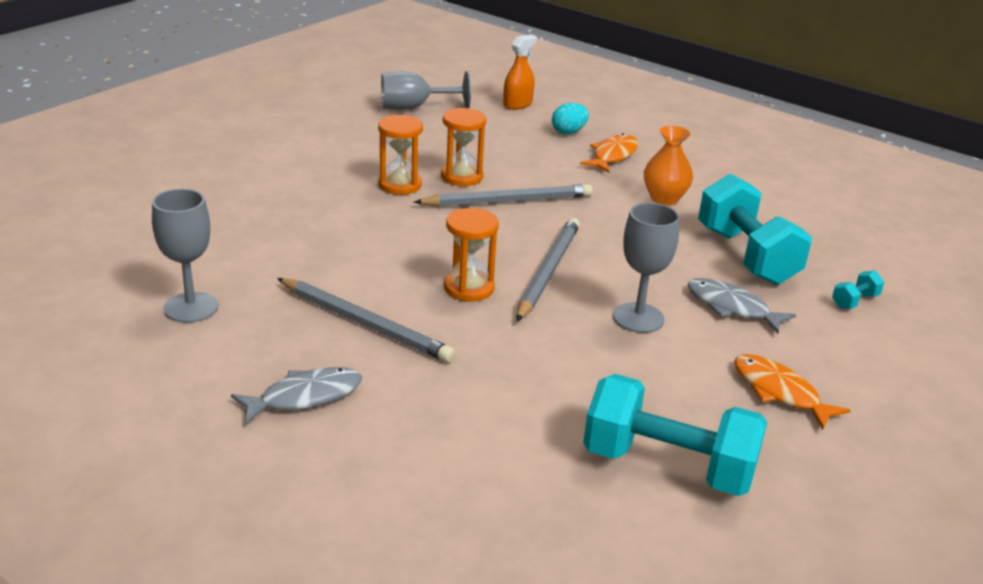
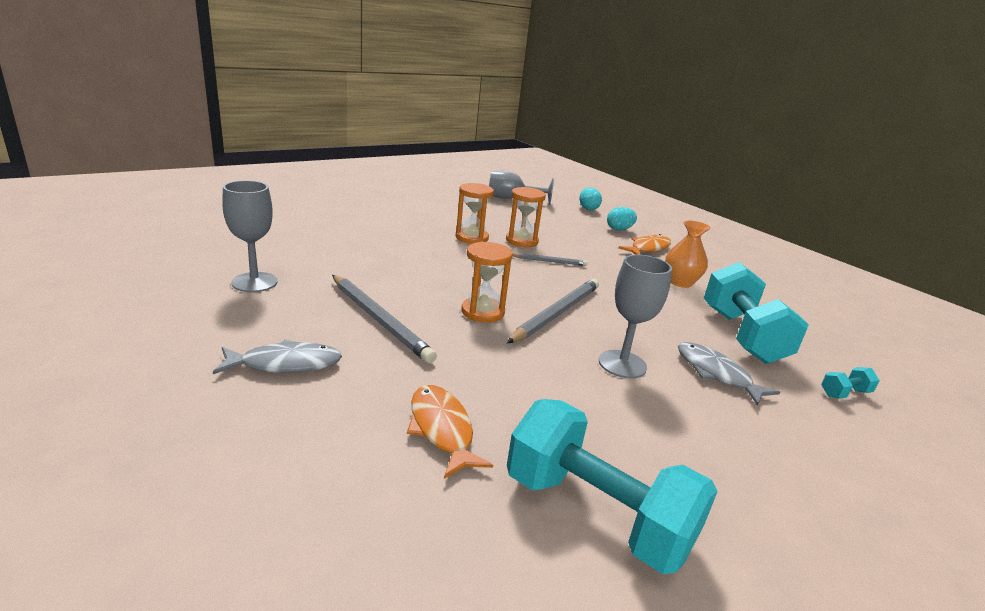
camera: 15 degrees right, 5 degrees down
(508, 201) = (549, 261): grey pencil -> grey pencil, size x0.54
(517, 104) = (588, 208): orange spray bottle -> turquoise egg
(779, 392) = (746, 463): orange fish -> orange fish (442, 429)

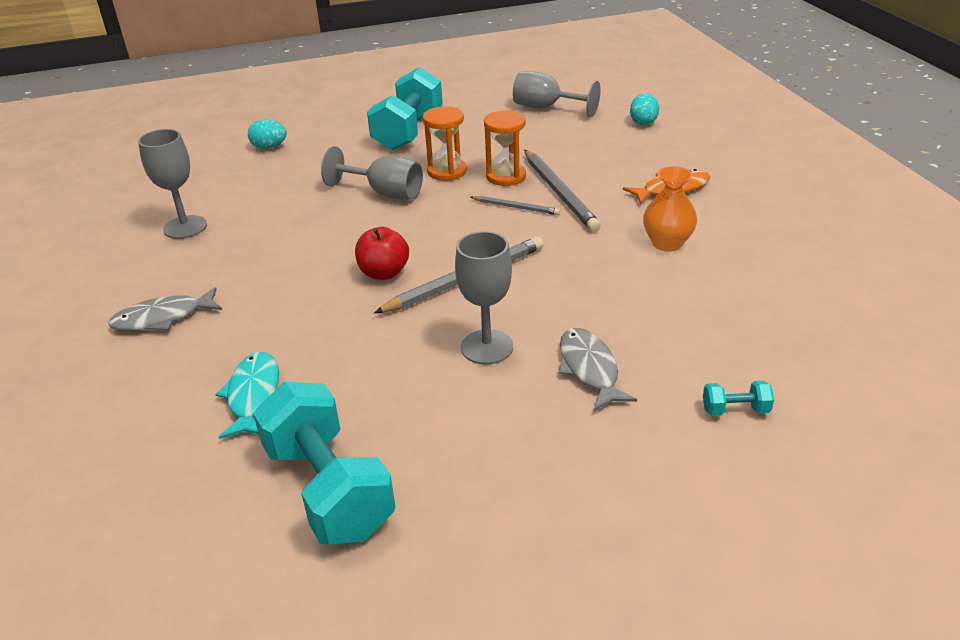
camera: 25 degrees right, 10 degrees up
(285, 364) = (163, 318): grey fish -> grey fish turned 150 degrees clockwise
(379, 320) = (273, 276): grey pencil -> grey pencil (559, 193)
(432, 253) = (385, 193): none -> grey goblet
(442, 429) = (253, 395): orange fish -> turquoise fish
(482, 312) = (384, 273): orange hourglass -> red apple
(619, 229) = (658, 157): turquoise egg -> turquoise egg (269, 147)
(742, 336) = (676, 324): turquoise dumbbell -> turquoise dumbbell (408, 131)

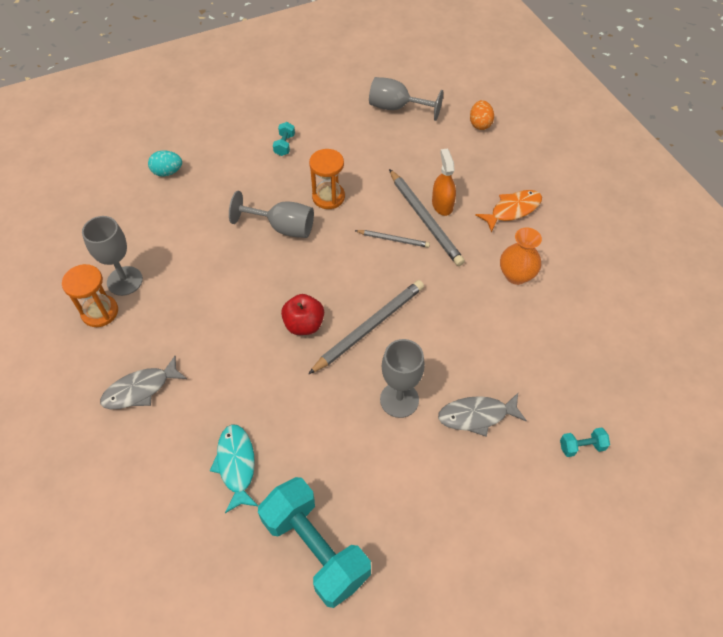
camera: 10 degrees left, 20 degrees up
(408, 131) = (284, 145): turquoise dumbbell -> turquoise dumbbell, size x0.40
(506, 176) = (378, 201): orange hourglass -> orange hourglass (100, 312)
(583, 182) = (442, 204): none -> orange spray bottle
(589, 369) = (477, 415): grey fish -> grey fish turned 75 degrees counterclockwise
(643, 122) = (480, 124): turquoise egg -> orange egg

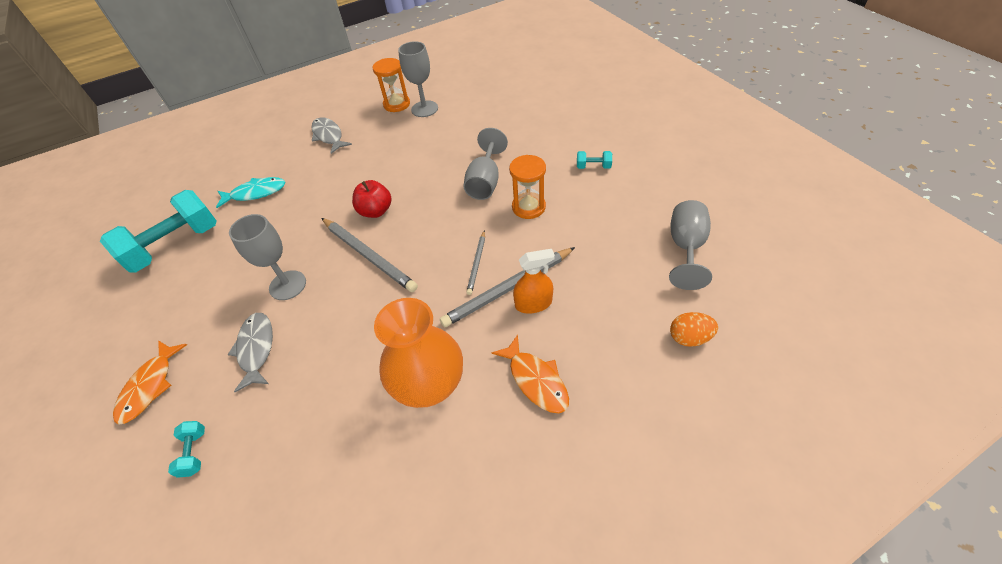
camera: 90 degrees right, 5 degrees down
(167, 172) = (540, 105): turquoise egg -> none
(516, 275) = (429, 385): orange vase -> orange vase, size x1.59
(517, 511) = (150, 386): none -> orange fish

